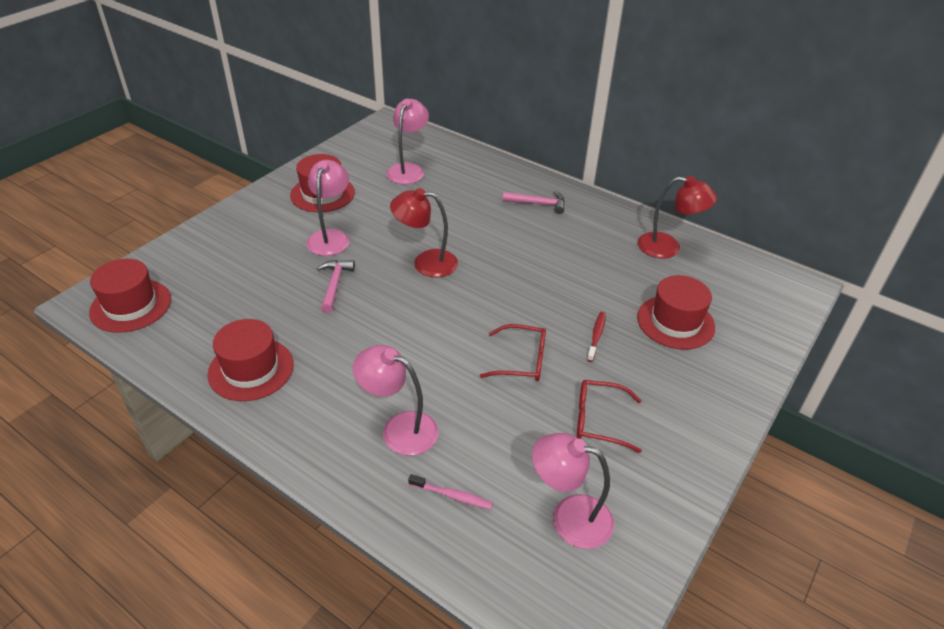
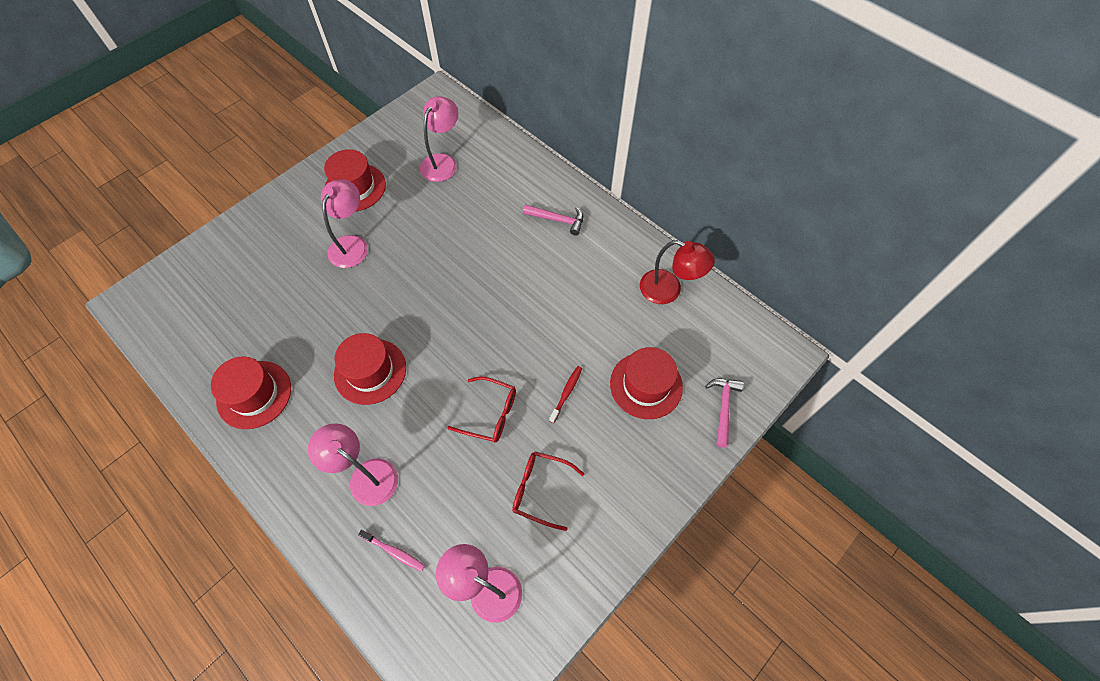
camera: 10 degrees right, 20 degrees up
(131, 305) = (164, 309): red hat -> red hat (370, 371)
(334, 284) = (344, 304): pink hammer -> pink hammer (723, 407)
(426, 263) = (432, 286): red lamp -> none

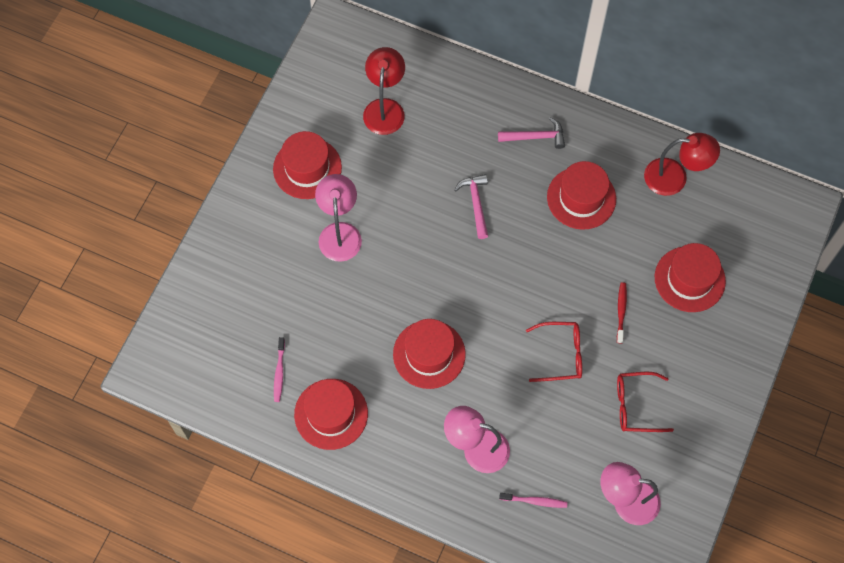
camera: 20 degrees left, 5 degrees up
(233, 342) = (279, 372): none -> pink toothbrush
(442, 162) = (385, 108): pink lamp -> red lamp
(575, 281) = (581, 198): none -> red hat
(723, 407) = (765, 276): pink hammer -> pink hammer (476, 204)

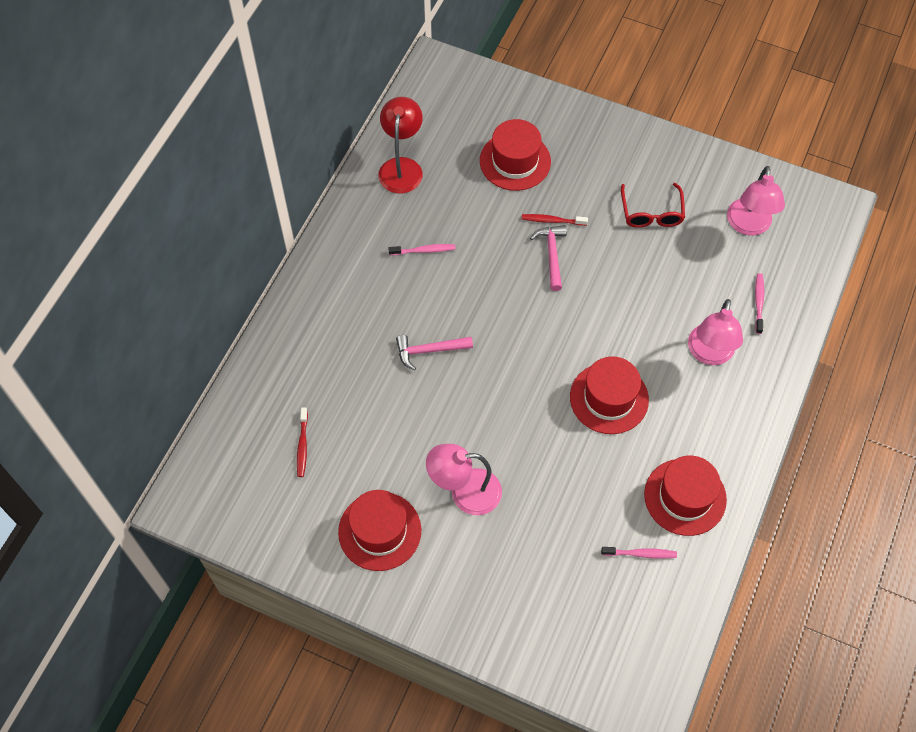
camera: 90 degrees left, 5 degrees down
(385, 108) = (302, 445): red lamp -> red toothbrush
(535, 137) = (348, 291): pink hammer -> pink hammer (551, 255)
(561, 355) = (602, 275): red glasses -> none
(581, 198) = (423, 250): red hat -> pink toothbrush

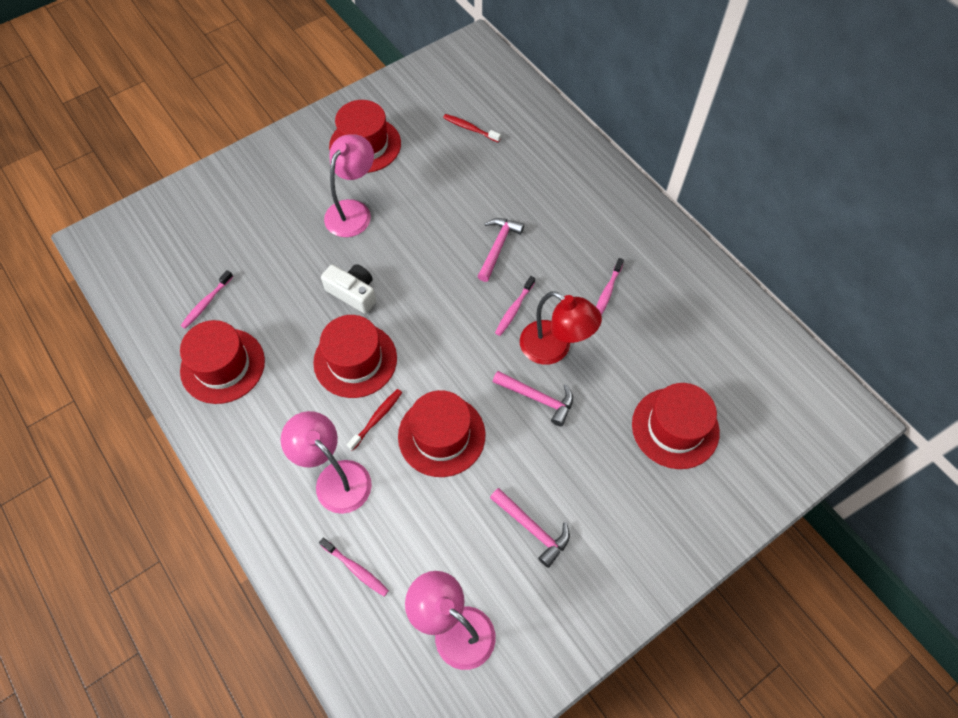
camera: 120 degrees right, 0 degrees up
(401, 167) = (719, 320): red lamp -> red lamp (554, 348)
(483, 308) = (514, 309): none -> pink toothbrush
(550, 438) = (353, 293): none -> white camera
(552, 221) = (578, 422): red toothbrush -> red toothbrush (376, 419)
(626, 302) = (441, 435): none -> red hat
(651, 213) = (532, 529): red glasses -> pink hammer

